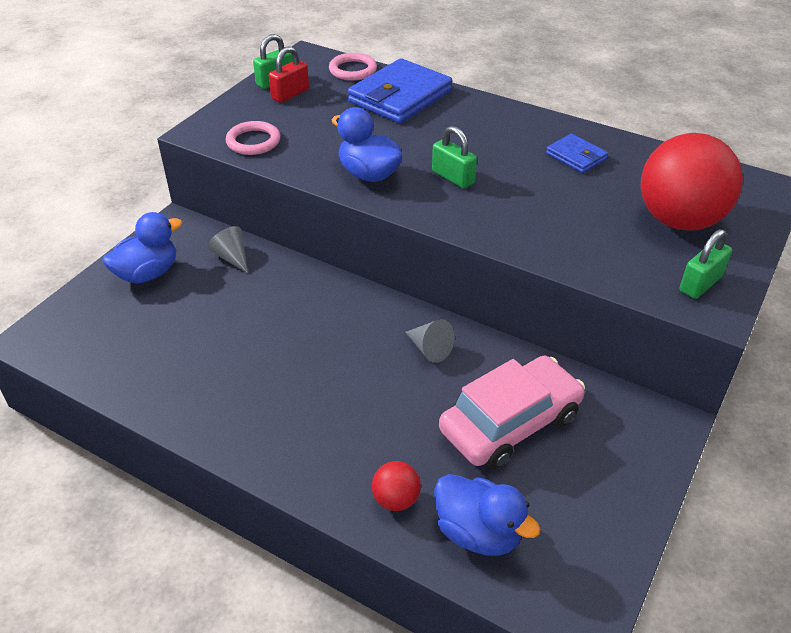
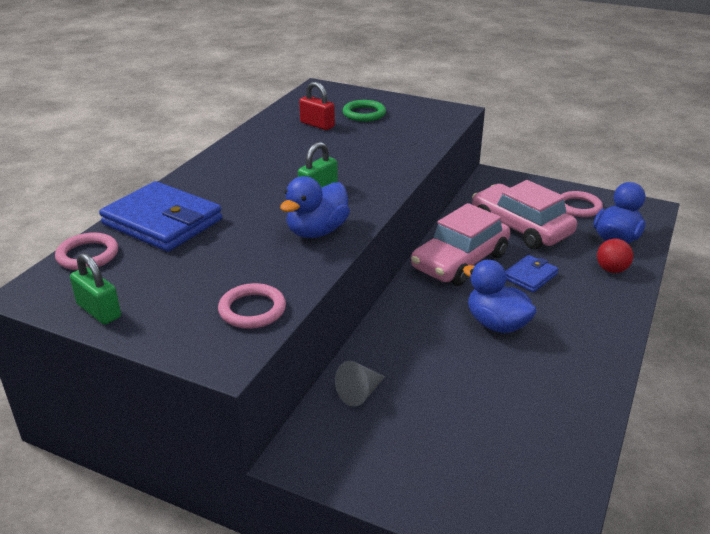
camera: 95 degrees left, 10 degrees down
(148, 273) = (401, 462): blue duck -> blue duck (496, 324)
(290, 94) = (139, 295): red padlock -> red padlock (317, 125)
(430, 349) = (460, 261): grey cone -> pink car
(576, 156) = (282, 142): blue wallet -> blue wallet (530, 276)
(577, 511) = (578, 207): none -> pink ring
(679, 220) = (364, 114): red ball -> green ring
(700, 284) = (431, 112): green padlock -> none

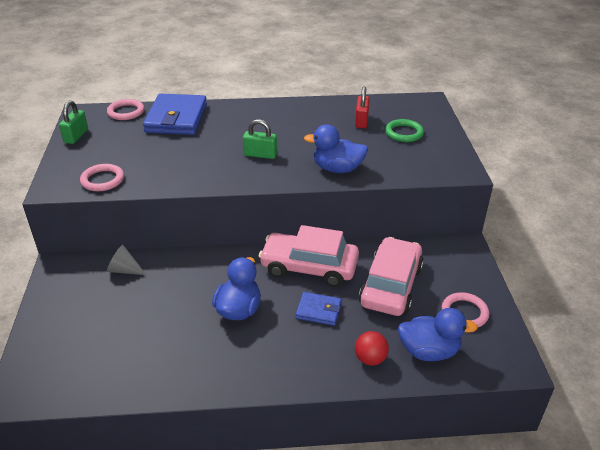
camera: 60 degrees right, 5 degrees up
(317, 231) = (206, 172): blue duck -> blue duck (337, 169)

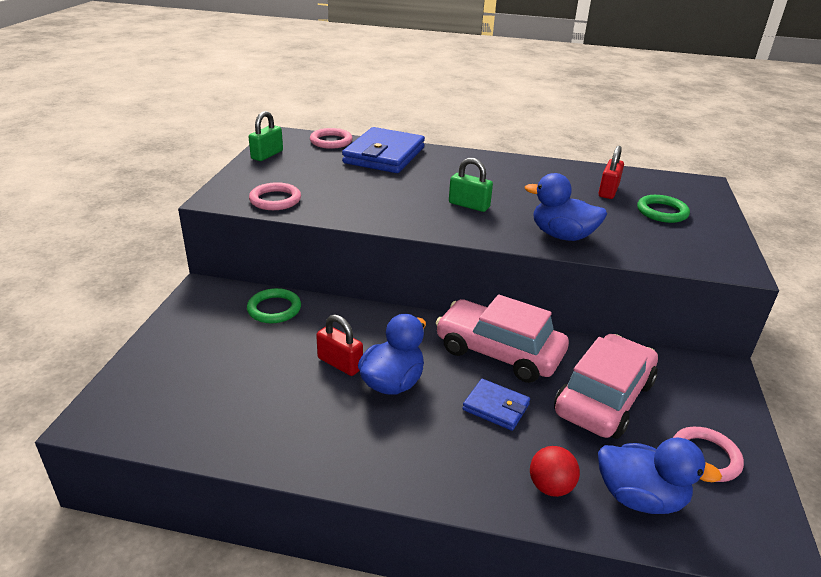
camera: 15 degrees right, 5 degrees down
(124, 270) = (274, 309): grey cone -> green ring
(194, 304) = (340, 363): none -> red padlock

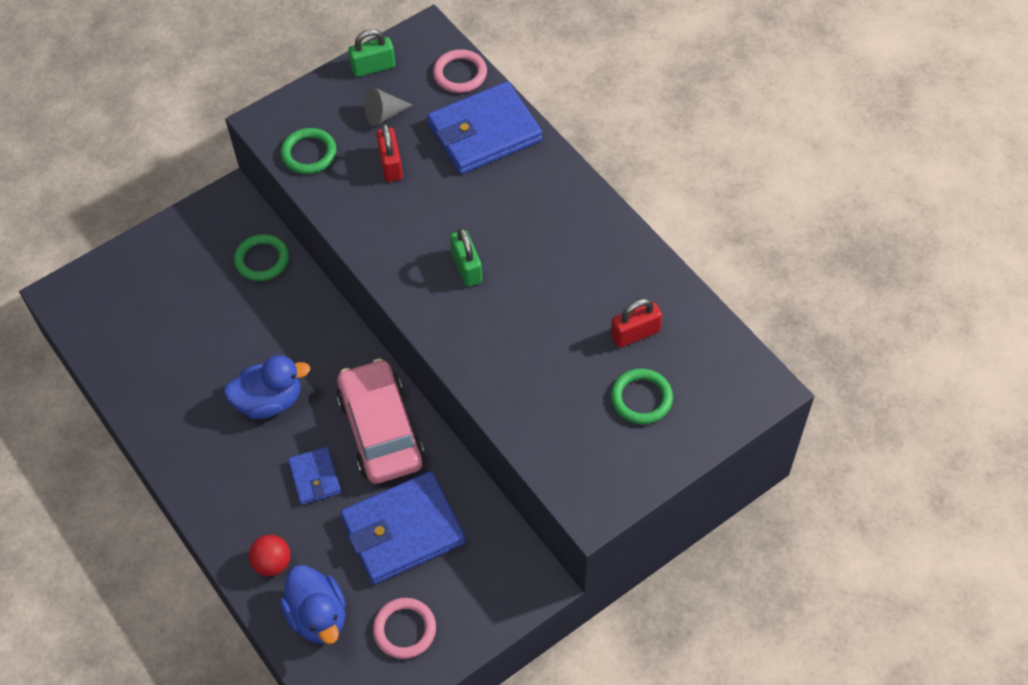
camera: 45 degrees right, 25 degrees up
(275, 200) = (309, 153): pink ring -> green ring
(305, 169) = (384, 115): none -> grey cone
(340, 363) = (252, 355): red padlock -> red padlock (390, 164)
(562, 236) = (493, 365): blue duck -> none
(604, 398) = (403, 531): pink car -> blue wallet

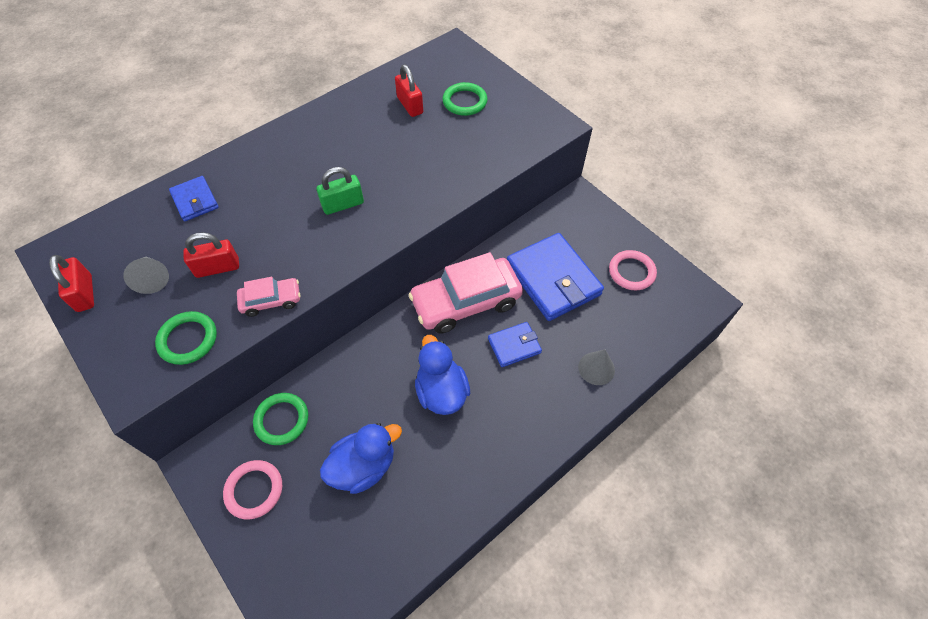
camera: 95 degrees left, 0 degrees up
(272, 563) = (596, 368): red ball -> grey cone
(318, 616) = (634, 329): blue duck -> blue duck (363, 466)
(344, 213) = (271, 300): none -> pink car
(373, 67) = (85, 293): green padlock -> red padlock
(460, 74) = (117, 222): pink ring -> pink ring (254, 490)
(484, 133) = (195, 201): blue wallet -> blue wallet, size x0.52

